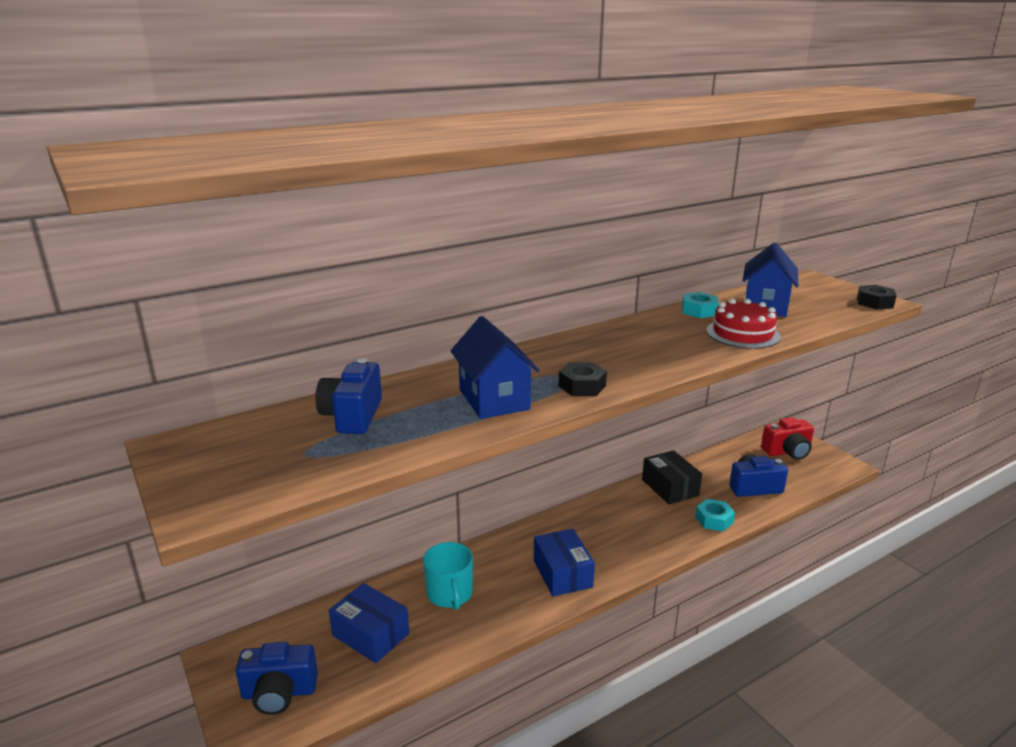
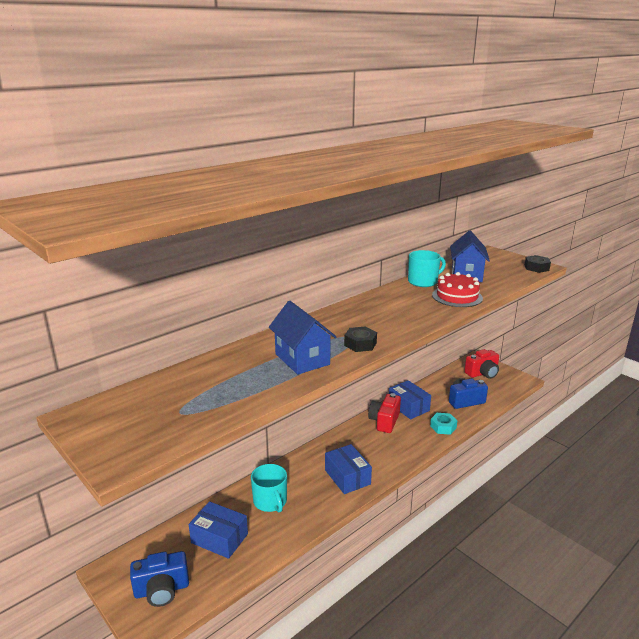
camera: 10 degrees left, 0 degrees up
(352, 416) = (204, 381): blue camera -> none
(631, 503) = (384, 421): none -> red camera
(670, 487) = (408, 407): black box -> blue box
(699, 311) = (423, 281): turquoise nut -> turquoise mug

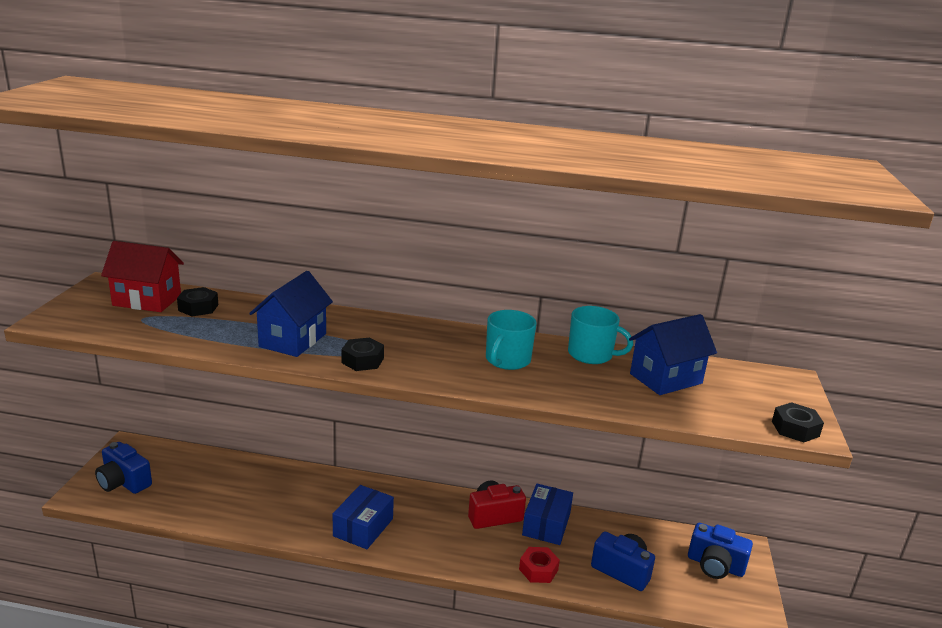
camera: 50 degrees right, 0 degrees up
(147, 402) = (147, 300): none -> red house
(195, 382) = (198, 307): none -> black nut
(219, 538) = (205, 484): blue box -> none
(270, 501) = (279, 491): turquoise mug -> turquoise mug (507, 360)
(443, 427) = (538, 570): turquoise nut -> red nut
(457, 296) = (580, 388): red cake -> none
(482, 373) = (715, 565): red camera -> blue camera

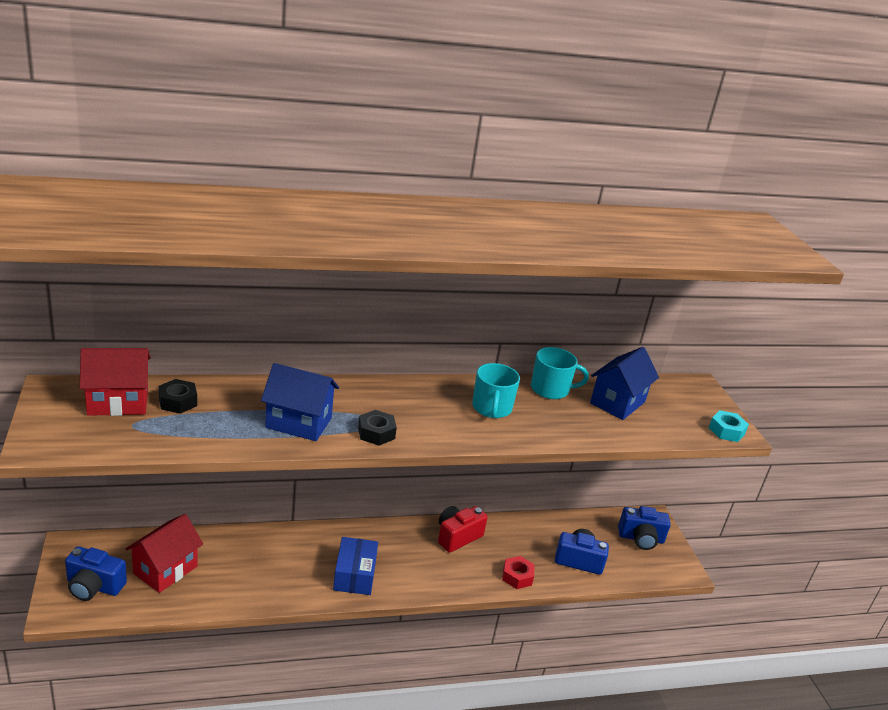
camera: 25 degrees left, 5 degrees up
(192, 482) = (165, 570): none -> red house
(293, 340) = (299, 423): blue house -> blue house turned 75 degrees counterclockwise
(546, 524) = (502, 534): blue box -> none
(795, 429) = (726, 431): black nut -> turquoise nut

